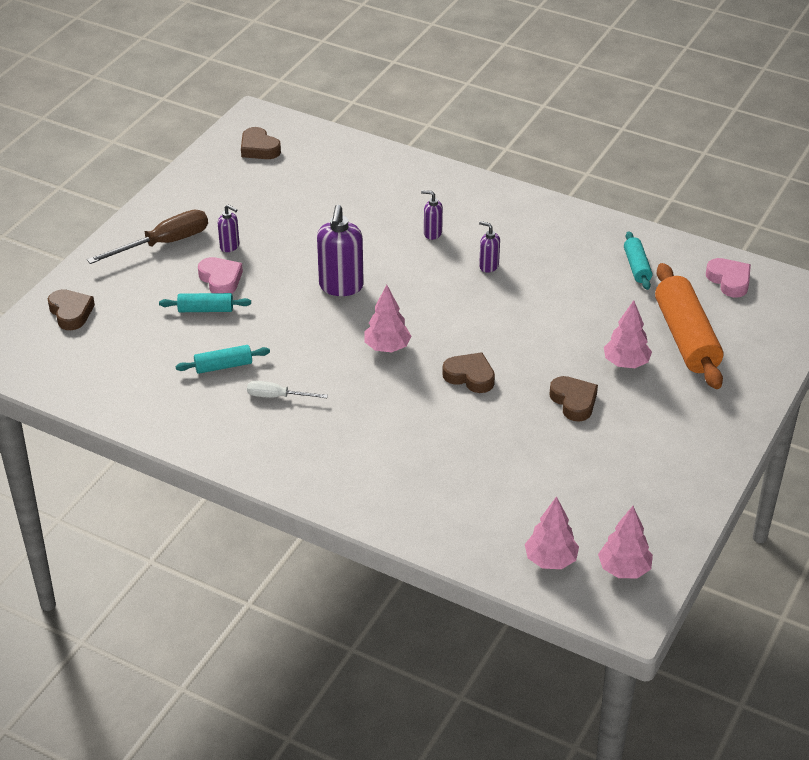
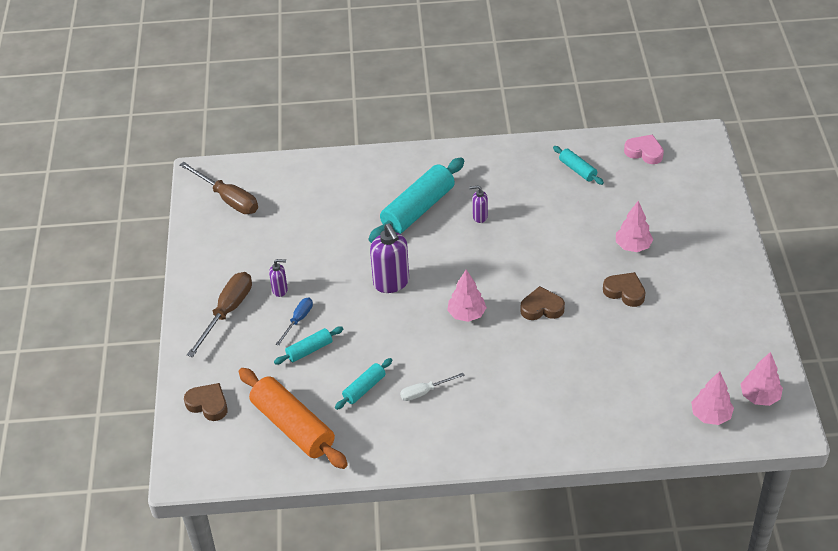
camera: 30 degrees left, 5 degrees up
(220, 279) = (298, 320): pink heart -> blue screwdriver
(259, 148) = (228, 199): brown heart -> brown screwdriver
(432, 233) = (418, 209): purple soap dispenser -> turquoise rolling pin
(686, 338) = (654, 208): orange rolling pin -> orange rolling pin (293, 426)

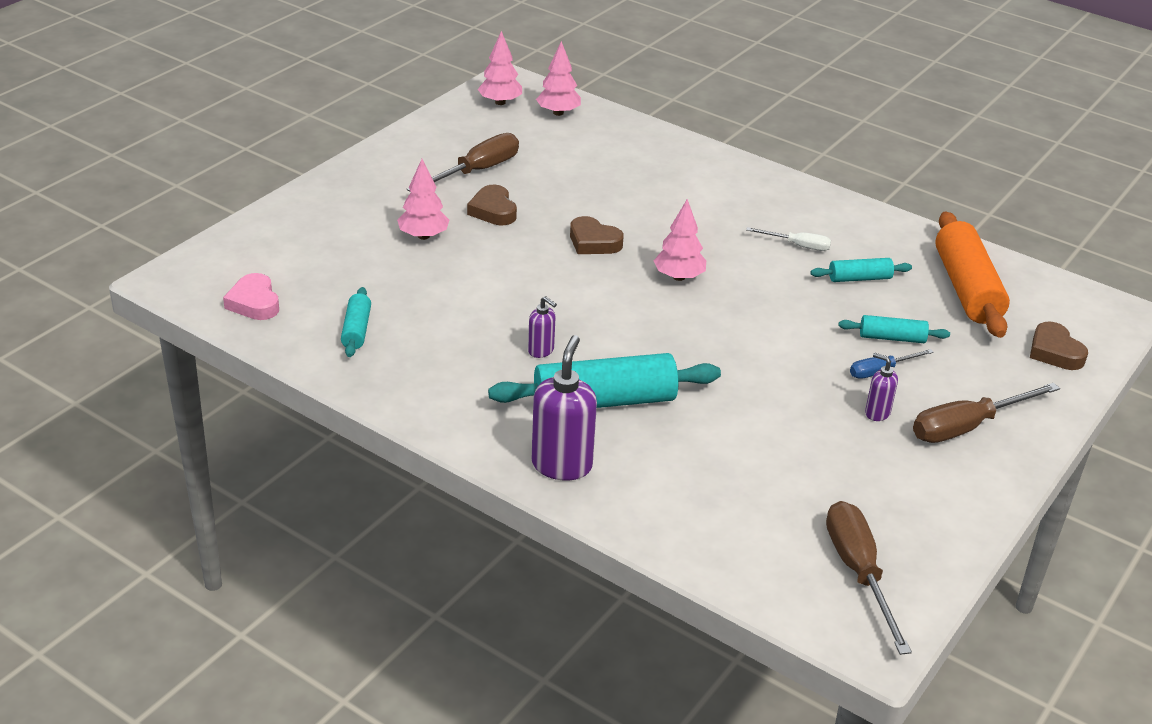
camera: 145 degrees left, 10 degrees down
(391, 283) = (729, 346): purple soap dispenser -> purple soap dispenser (562, 465)
(678, 317) = (476, 171): none -> brown screwdriver

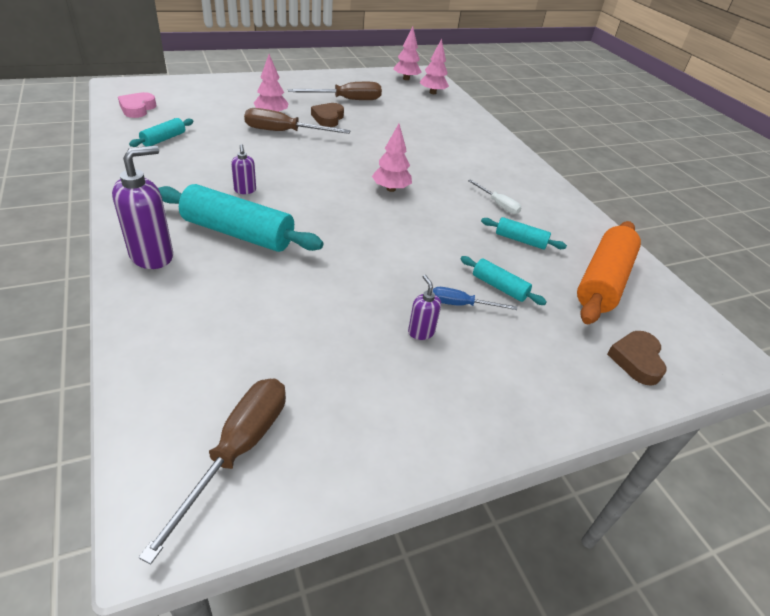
camera: 30 degrees right, 5 degrees up
(593, 242) = (363, 152): brown heart -> none
(967, 426) = (487, 380): brown screwdriver -> brown screwdriver (284, 132)

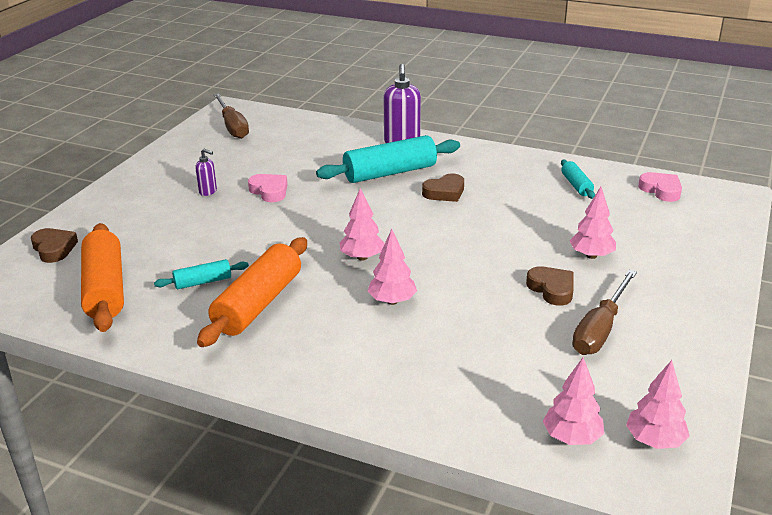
camera: 140 degrees right, 10 degrees down
(245, 190) = (445, 192): purple soap dispenser -> brown heart
(284, 132) = (538, 247): brown screwdriver -> none
(365, 288) = (269, 191): none -> pink heart
(417, 160) = (392, 301): none -> pink tree
(461, 305) = (200, 215): blue screwdriver -> none
(498, 204) = (258, 304): white screwdriver -> orange rolling pin
(499, 287) = (185, 238): turquoise rolling pin -> none

